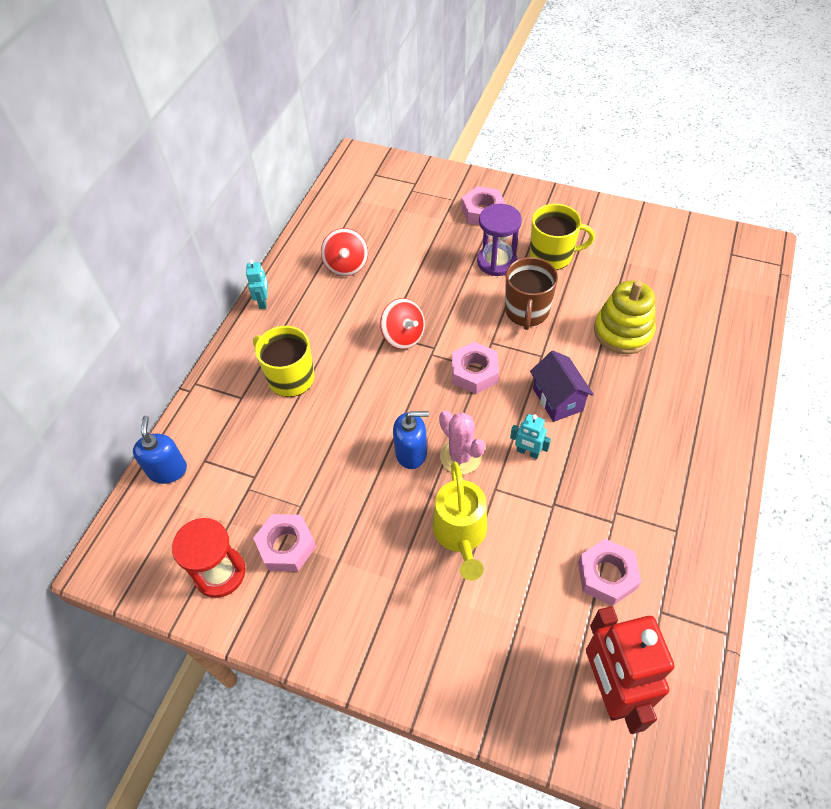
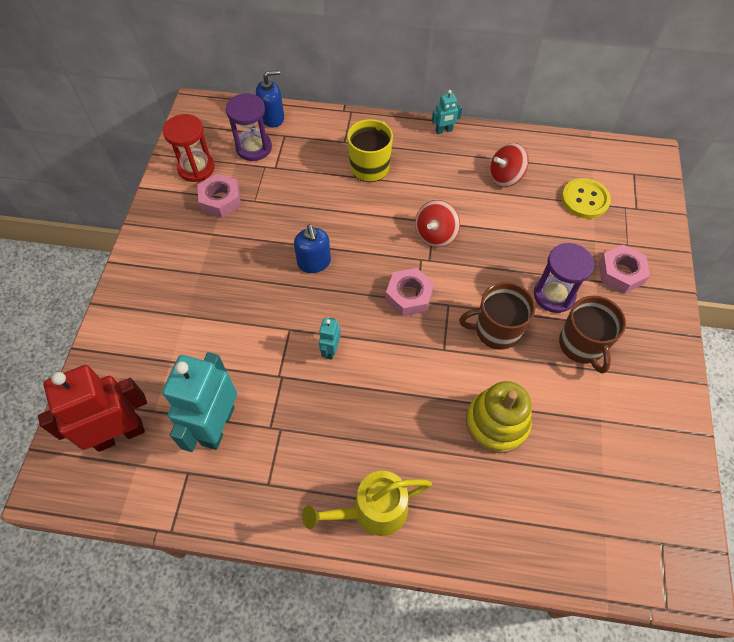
camera: 75 degrees right, 5 degrees up
(211, 498) = (254, 147): none -> purple hourglass
(394, 214) = (585, 200): none -> yellow button
(460, 456) = (317, 298): pink cactus -> none
(461, 534) = (243, 310): yellow watering can -> yellow watering can (372, 511)
(552, 256) = (582, 345): yellow mug -> brown mug
(557, 399) = (394, 368): purple house -> none
(607, 575) = (217, 425): pink nut -> turquoise robot

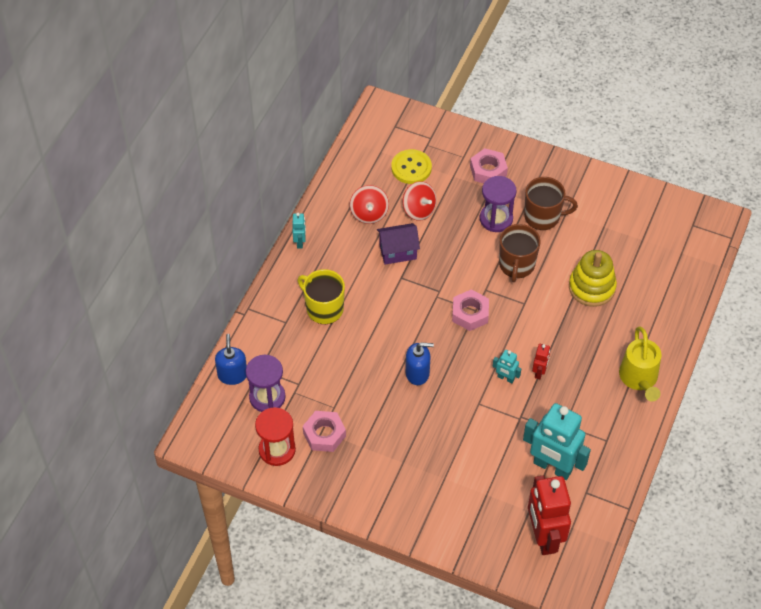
camera: 75 degrees left, 5 degrees down
(349, 385) = (539, 372): none -> red robot
(435, 234) = (415, 280): red spinning top -> red spinning top (419, 210)
(466, 212) = (398, 252): none -> purple house

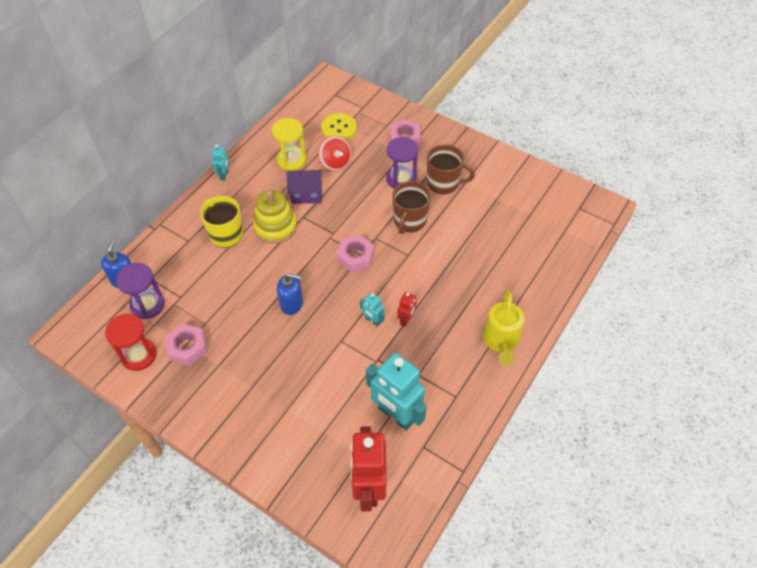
camera: 10 degrees right, 0 degrees up
(369, 213) = (291, 160): red spinning top -> yellow hourglass
(591, 287) = (474, 249): yellow stacking toy -> yellow stacking toy (275, 227)

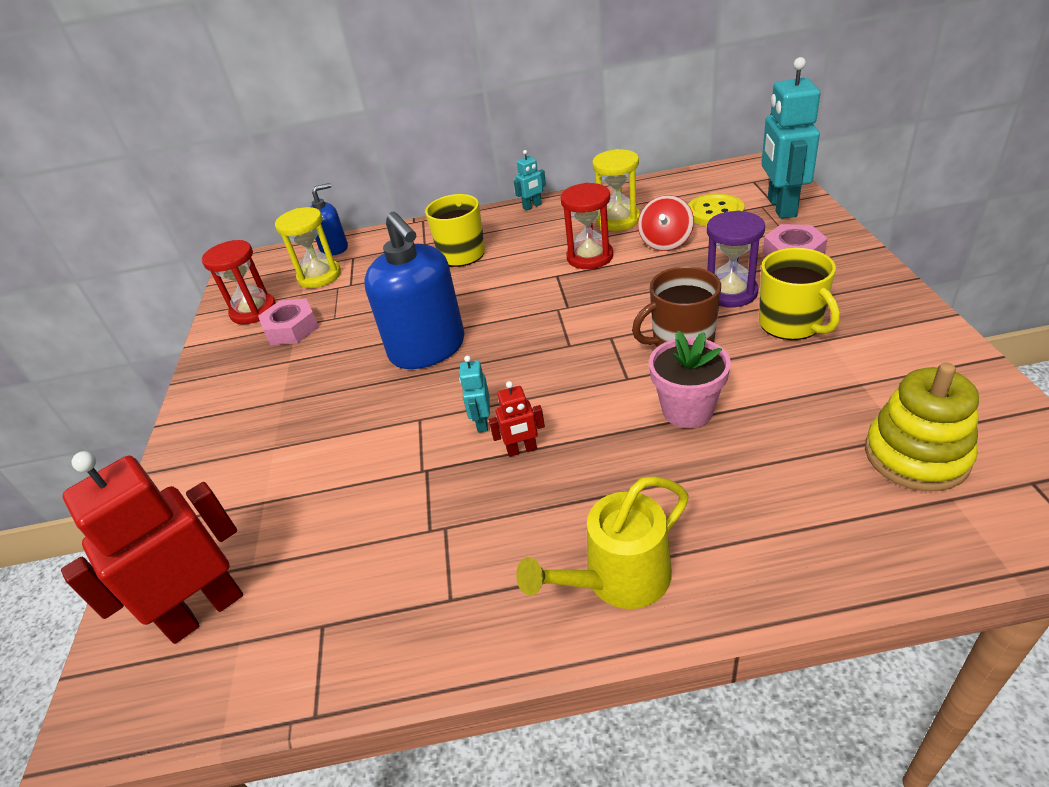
camera: 55 degrees right, 15 degrees down
(147, 305) = (319, 276): purple hourglass -> yellow hourglass
(275, 227) = (516, 270): yellow stacking toy -> yellow stacking toy (916, 455)
(291, 303) = (428, 349): blue soap dispenser -> blue soap dispenser, size x1.84
(306, 194) = (590, 257): purple house -> red hourglass
(355, 257) = (559, 343): pink nut -> none
(395, 415) = (352, 552): turquoise robot -> turquoise robot (781, 207)
(443, 183) = (791, 324): brown mug -> yellow mug
(449, 254) = (687, 410): none -> pink flower pot

